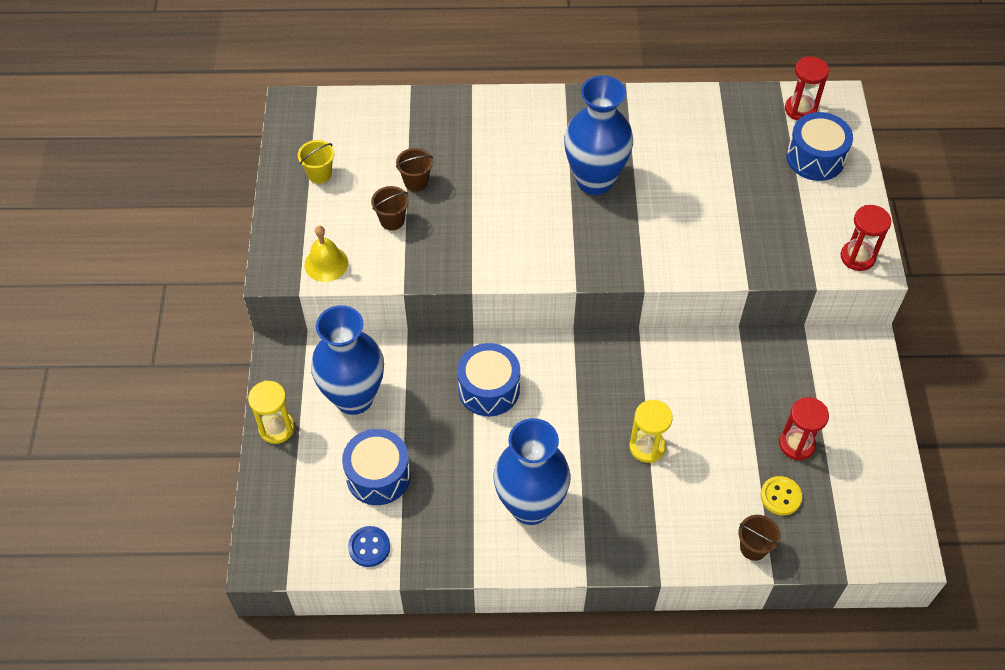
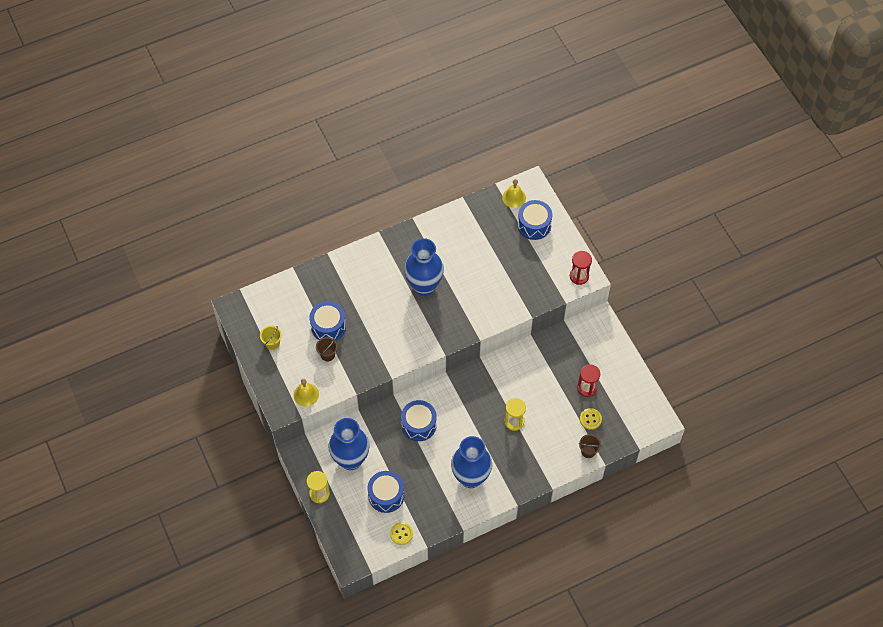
camera: 25 degrees left, 5 degrees up
(369, 547) = (401, 534): blue button -> yellow button
(416, 182) = (328, 326): brown bucket -> blue drum
(800, 109) = (514, 197): red hourglass -> yellow bell

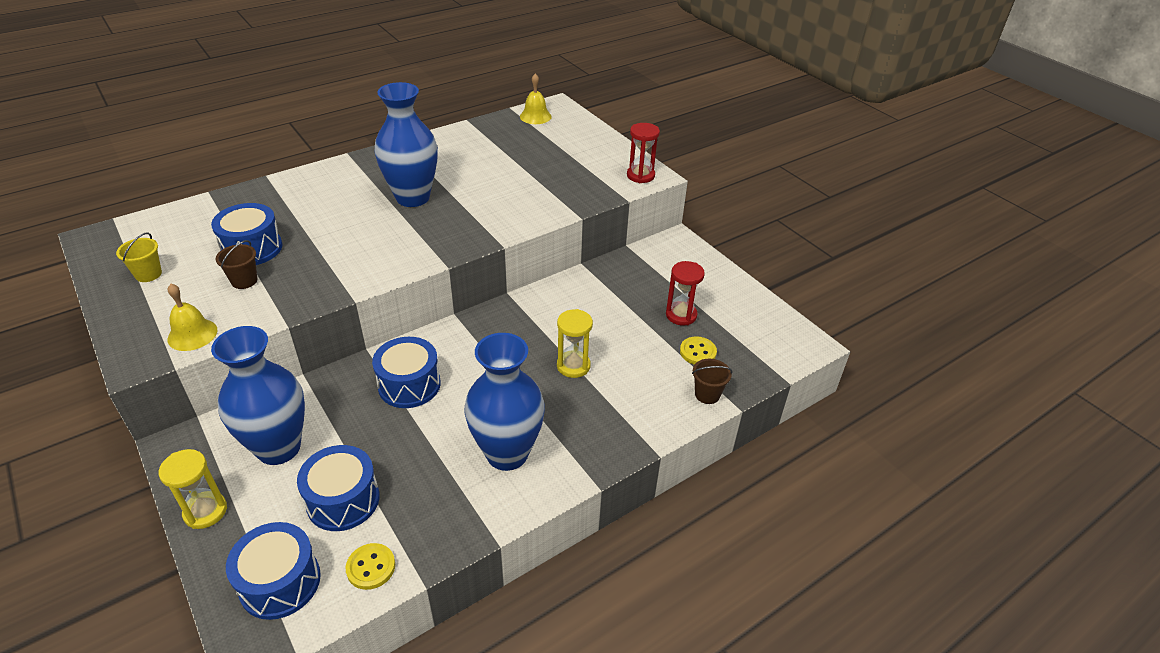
camera: 10 degrees left, 20 degrees down
(534, 225) = (567, 136): blue drum -> blue drum (280, 582)

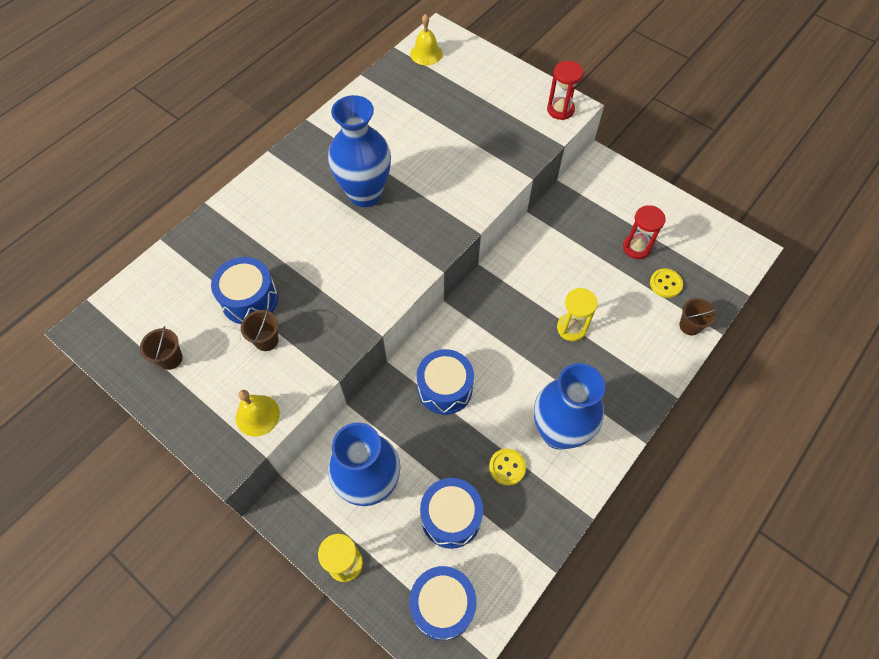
camera: 15 degrees left, 20 degrees up
(148, 274) = (170, 358): yellow bucket -> brown bucket
(371, 567) = (505, 569): yellow button -> yellow button (507, 467)

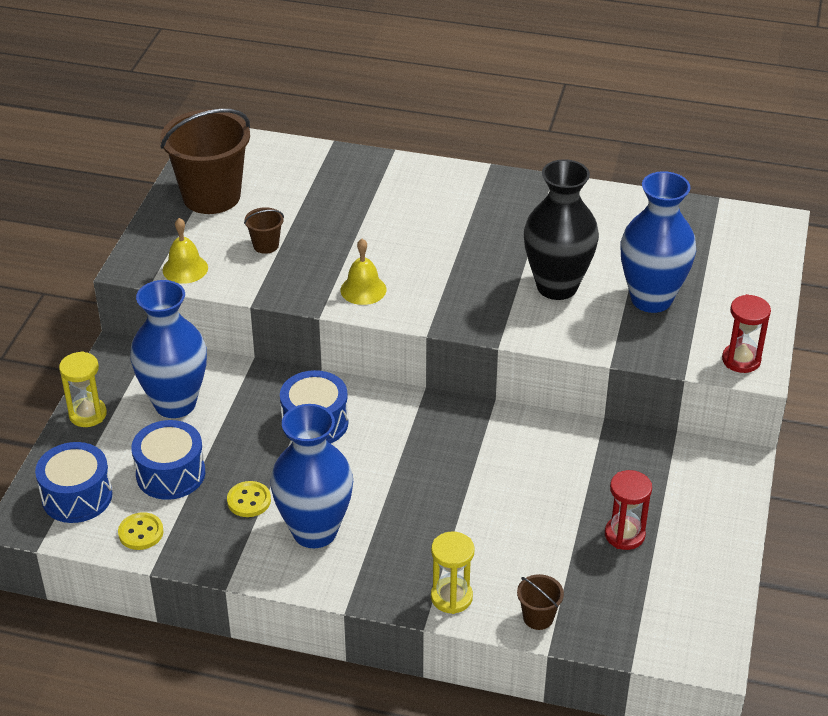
camera: 65 degrees right, 20 degrees down
(170, 358) = (211, 196): brown bucket -> brown bucket, size x2.33
(249, 299) = (303, 218): blue drum -> none
(365, 194) = (486, 247): blue vase -> blue vase (651, 299)
(426, 54) = (731, 224): yellow bell -> yellow bell (363, 289)
(434, 171) = (557, 286): none -> black vase
(571, 328) = (460, 505): yellow hourglass -> yellow hourglass (451, 597)
(665, 284) = (587, 578): yellow button -> yellow button (141, 533)

